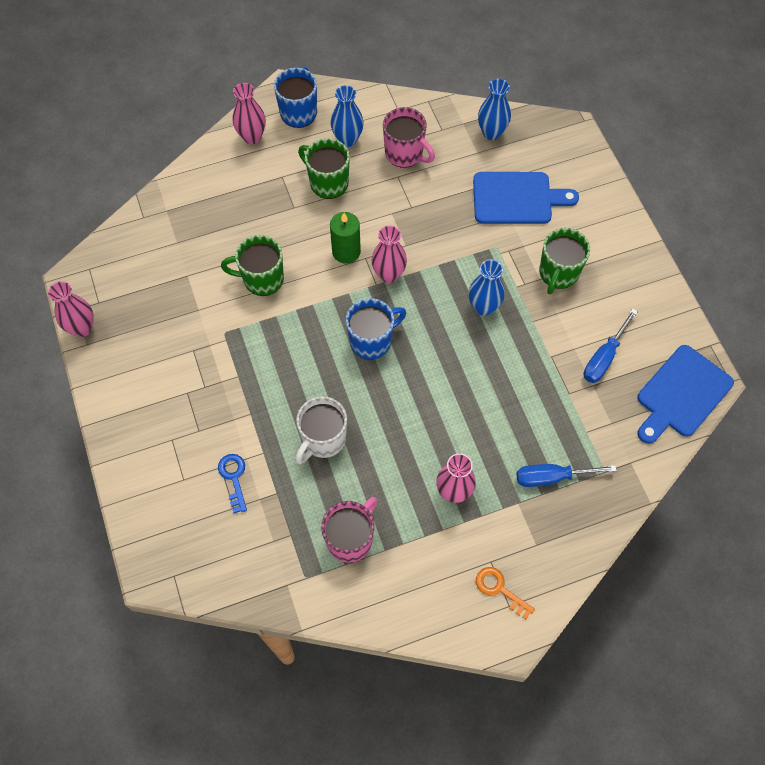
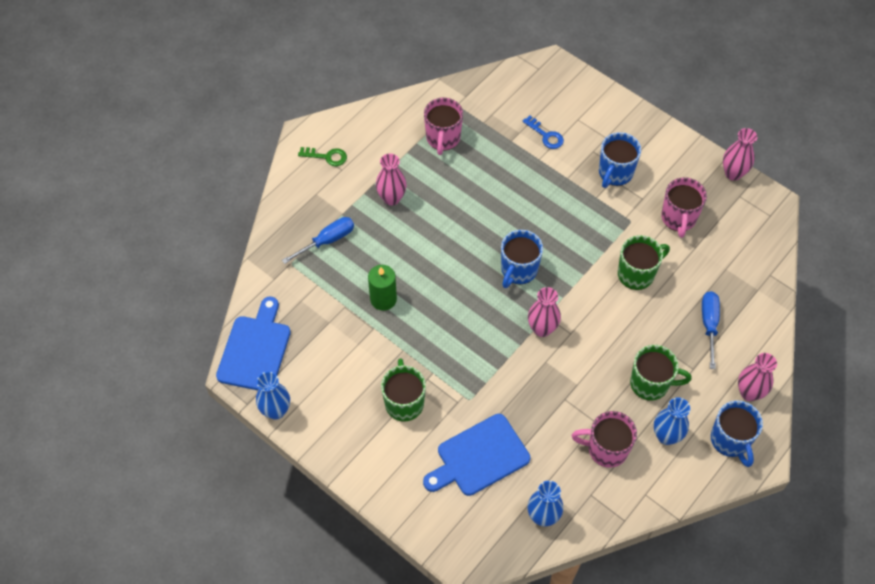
camera: 150 degrees right, 5 degrees down
(176, 311) = (678, 218): none -> pink mug
(197, 392) = (615, 173): none -> blue mug
(323, 439) = (504, 186): white mug -> none
(346, 251) = (589, 330): green candle -> green candle (383, 299)
(483, 307) = (449, 341): blue vase -> blue vase (276, 411)
(499, 589) = (327, 157): orange key -> green key
(603, 358) = (330, 348): blue screwdriver -> blue screwdriver (709, 324)

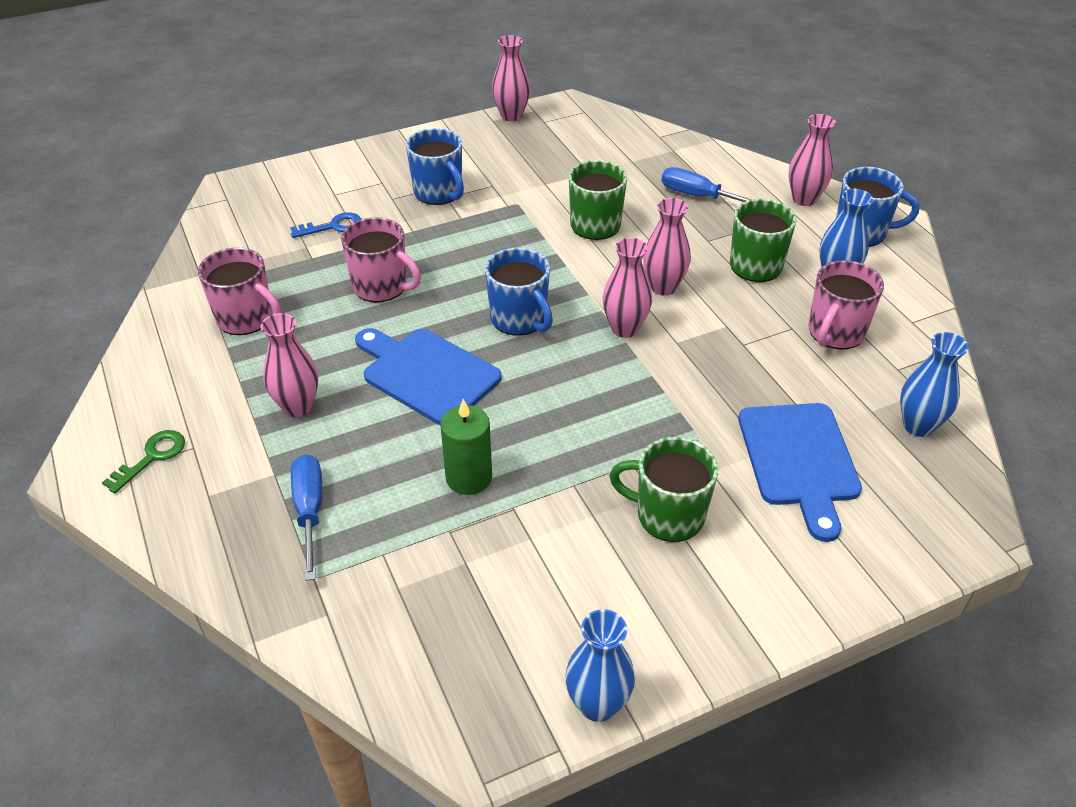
camera: 65 degrees left, 15 degrees down
(255, 350) = (453, 694): blue cutting board -> blue cutting board (427, 374)
(594, 336) = (663, 287): none -> pink vase
(678, 218) = (540, 169): pink mug -> pink mug (381, 287)

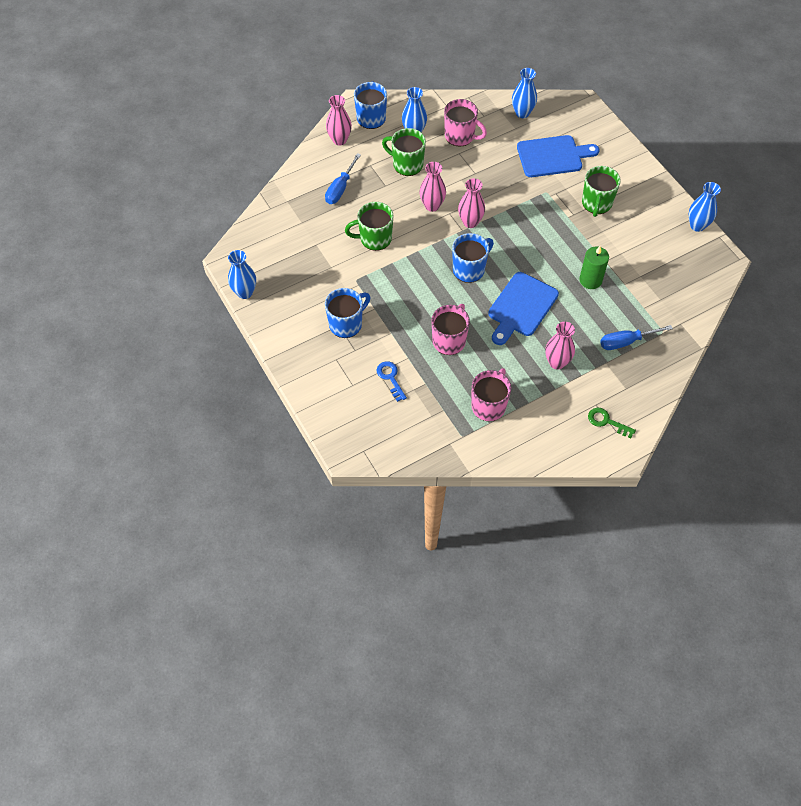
camera: 95 degrees left, 15 degrees up
(511, 115) = (245, 292): pink vase -> blue vase

